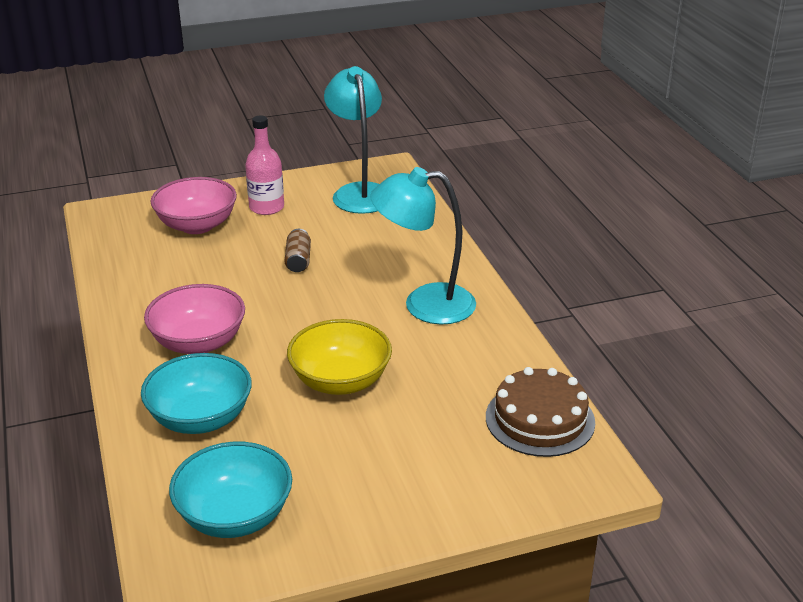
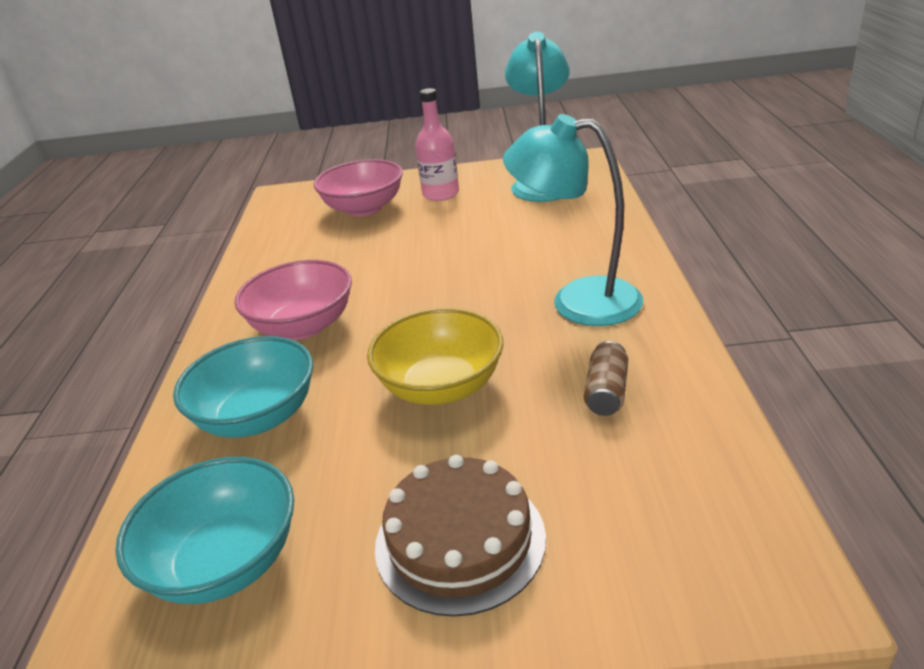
camera: 20 degrees right, 0 degrees up
(298, 260) = (450, 245): brown can -> brown can (606, 392)
(540, 419) = (698, 471): brown cake -> brown cake (460, 540)

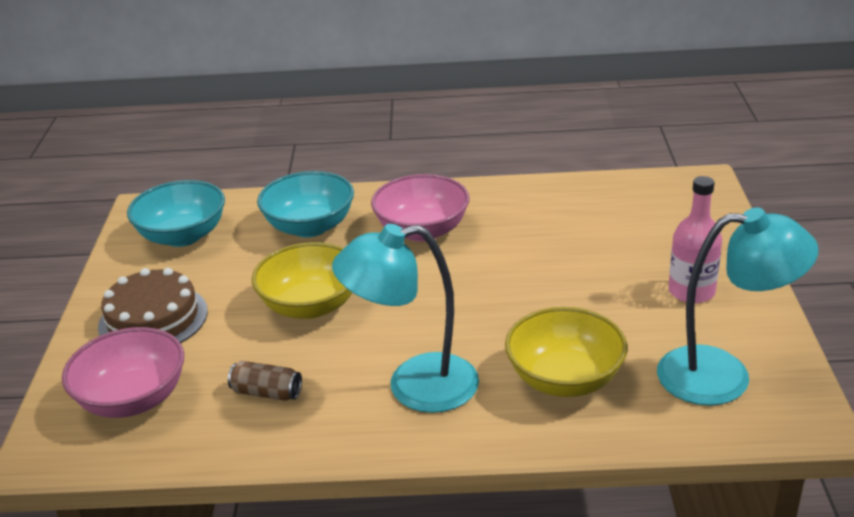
camera: 90 degrees right, 0 degrees up
(364, 208) = (656, 240): pink bowl -> pink bowl (133, 399)
(555, 234) = (564, 379): none -> yellow bowl
(578, 301) = (414, 386): turquoise lamp -> turquoise lamp turned 120 degrees counterclockwise

